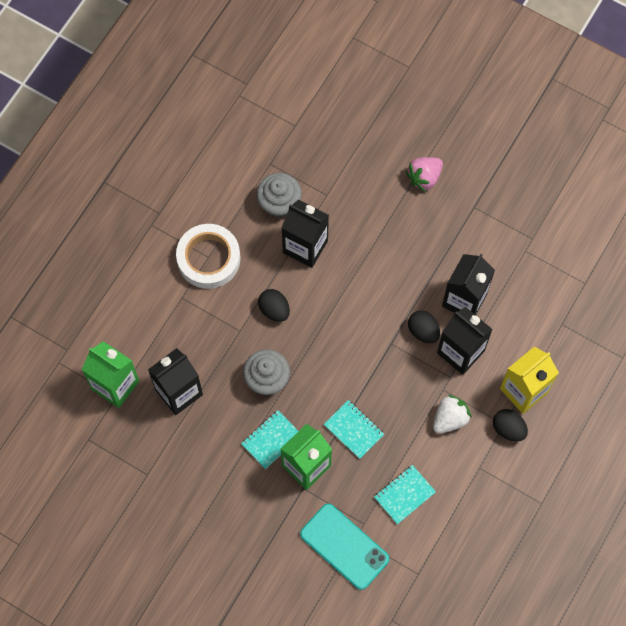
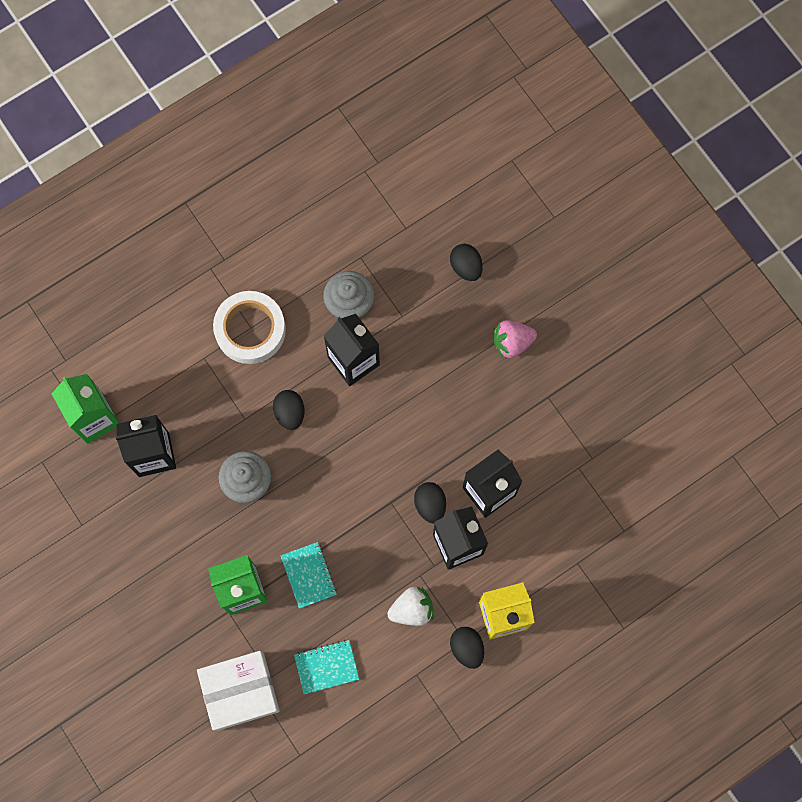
camera: 25 degrees right, 5 degrees up
(271, 440) = (221, 547): turquoise notebook -> none
(344, 546) = (240, 691): turquoise phone -> white box
(358, 135) = (466, 267): none -> black egg

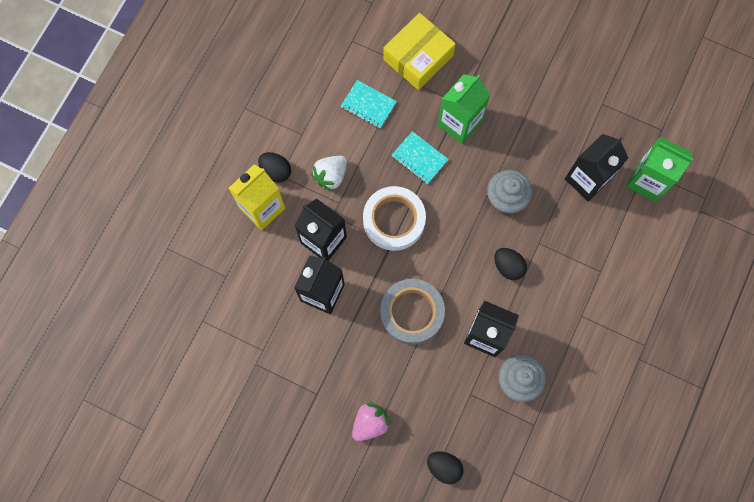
camera: 150 degrees right, 0 degrees up
(240, 691) = (418, 58): white box -> yellow box
(250, 329) = (580, 314): white tape -> white tape (394, 220)
(326, 667) = (368, 105): turquoise notebook -> turquoise notebook turned 75 degrees clockwise
(412, 422) = (412, 313): none -> grey tape
(430, 505) = (361, 257): black egg -> none

